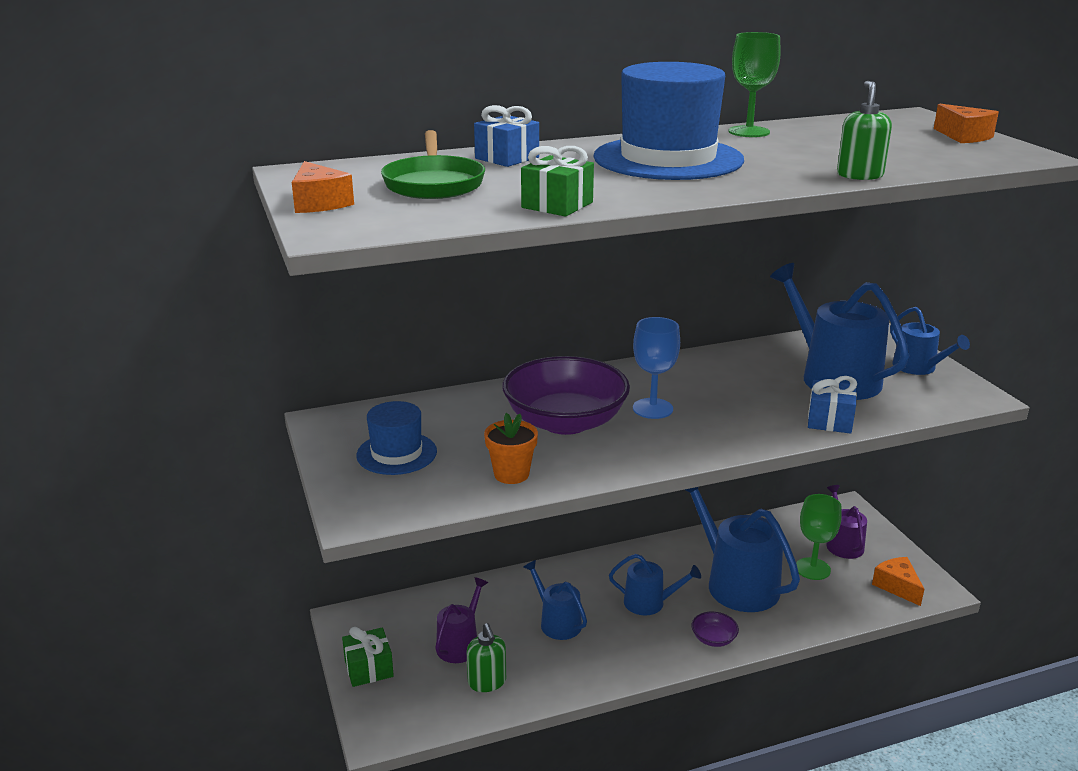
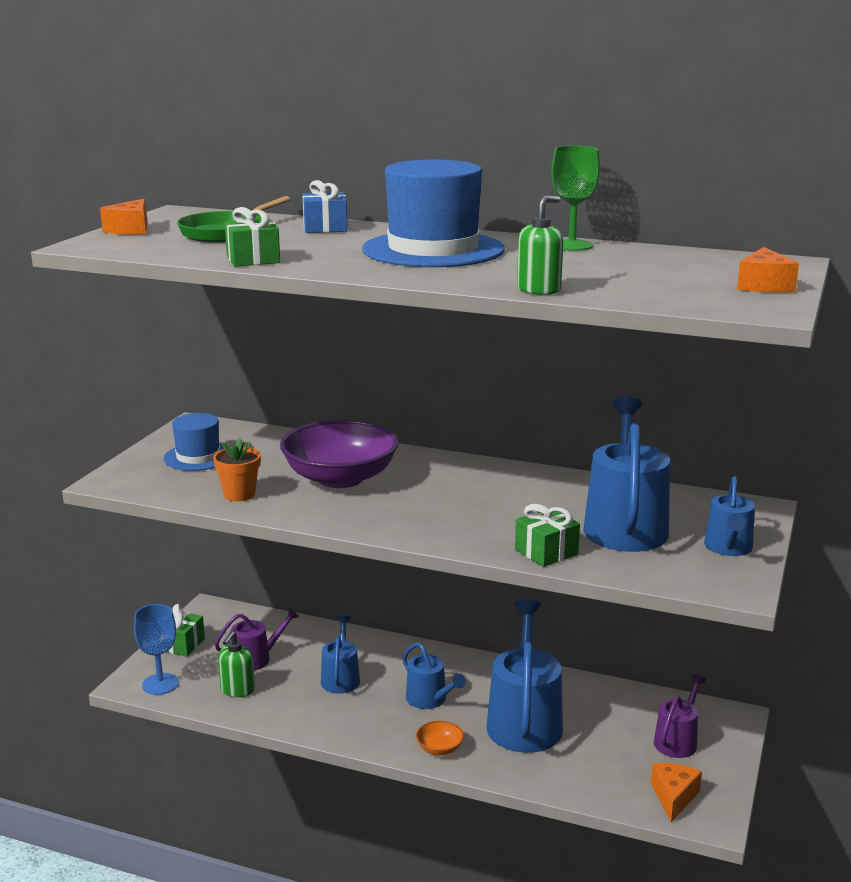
camera: 40 degrees right, 5 degrees down
(652, 408) = (421, 493): blue goblet -> blue goblet (160, 684)
(713, 639) = (439, 748): purple bowl -> orange bowl
(812, 569) = (613, 745): green goblet -> none
(829, 420) = (546, 552): blue gift -> green gift

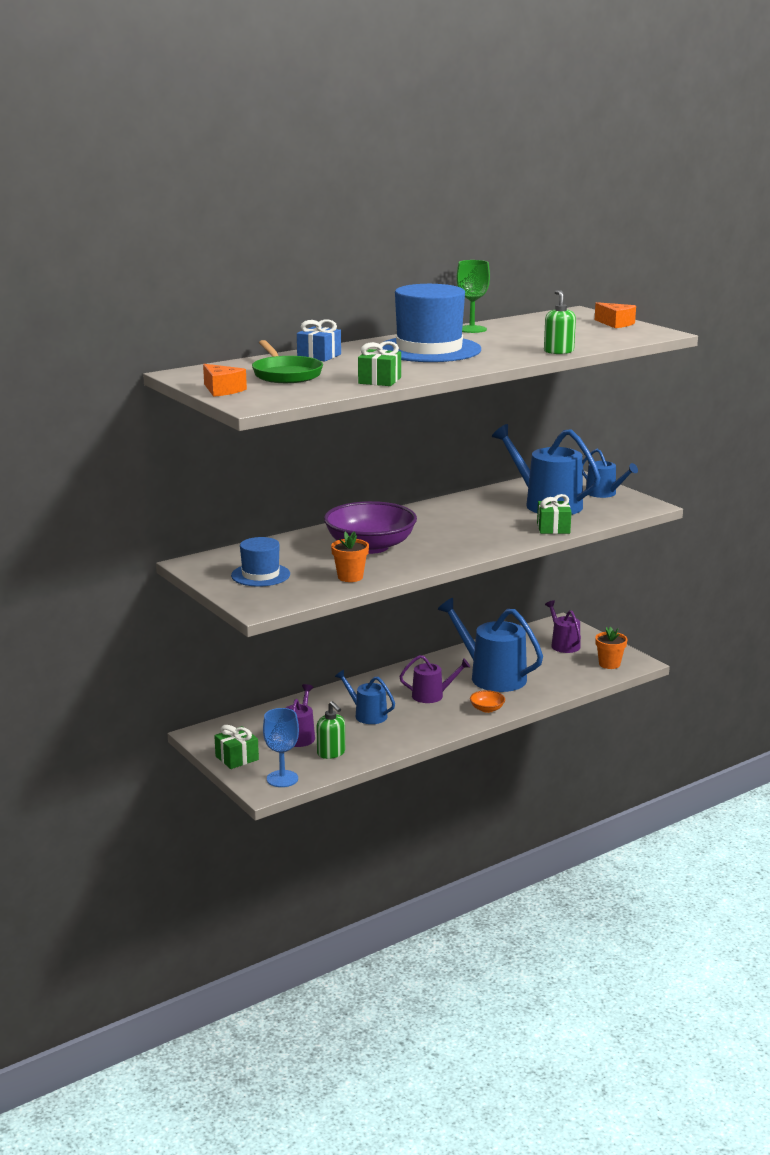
camera: 55 degrees left, 0 degrees up
(429, 700) = (432, 695): blue watering can -> purple watering can
(674, 797) = (609, 664): orange cheese -> orange flower pot

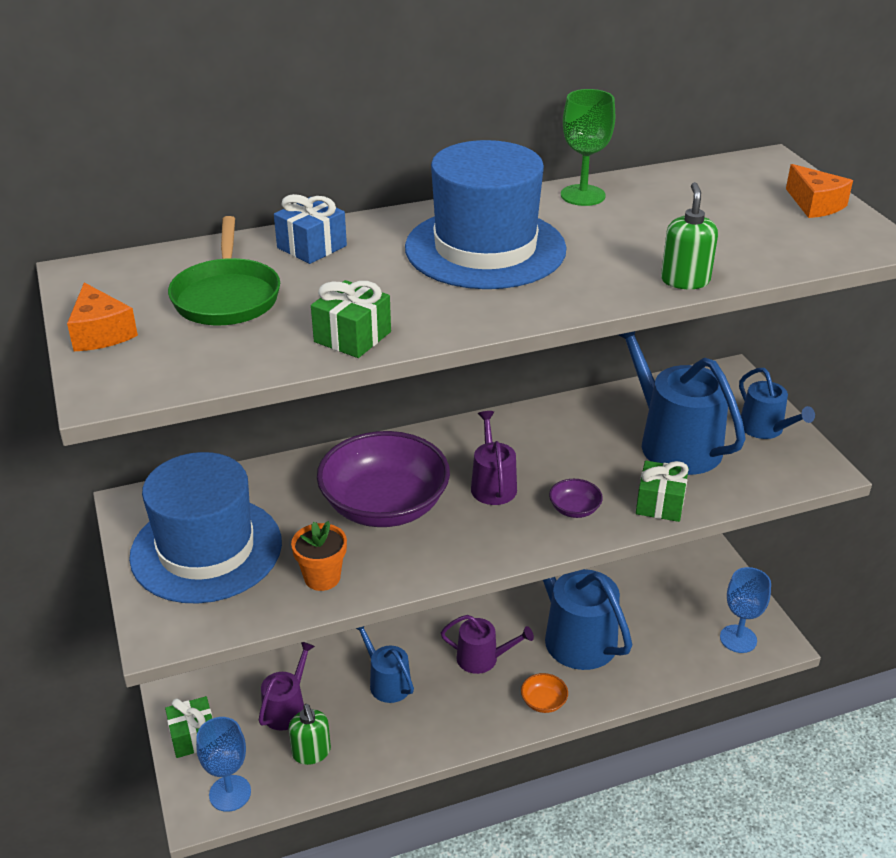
camera: 15 degrees right, 15 degrees up
(260, 575) = (206, 549): blue hat -> blue hat, size x1.82
(499, 535) = (574, 509): none -> purple bowl
(563, 644) = (689, 586): purple watering can -> purple watering can (492, 485)
(609, 664) = (738, 639): orange flower pot -> blue goblet

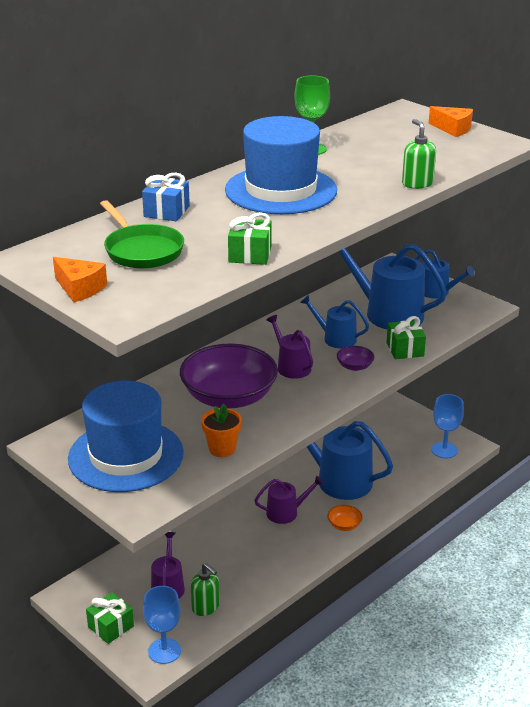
camera: 25 degrees left, 5 degrees down
(387, 682) = (229, 547): blue watering can -> blue watering can (336, 338)

